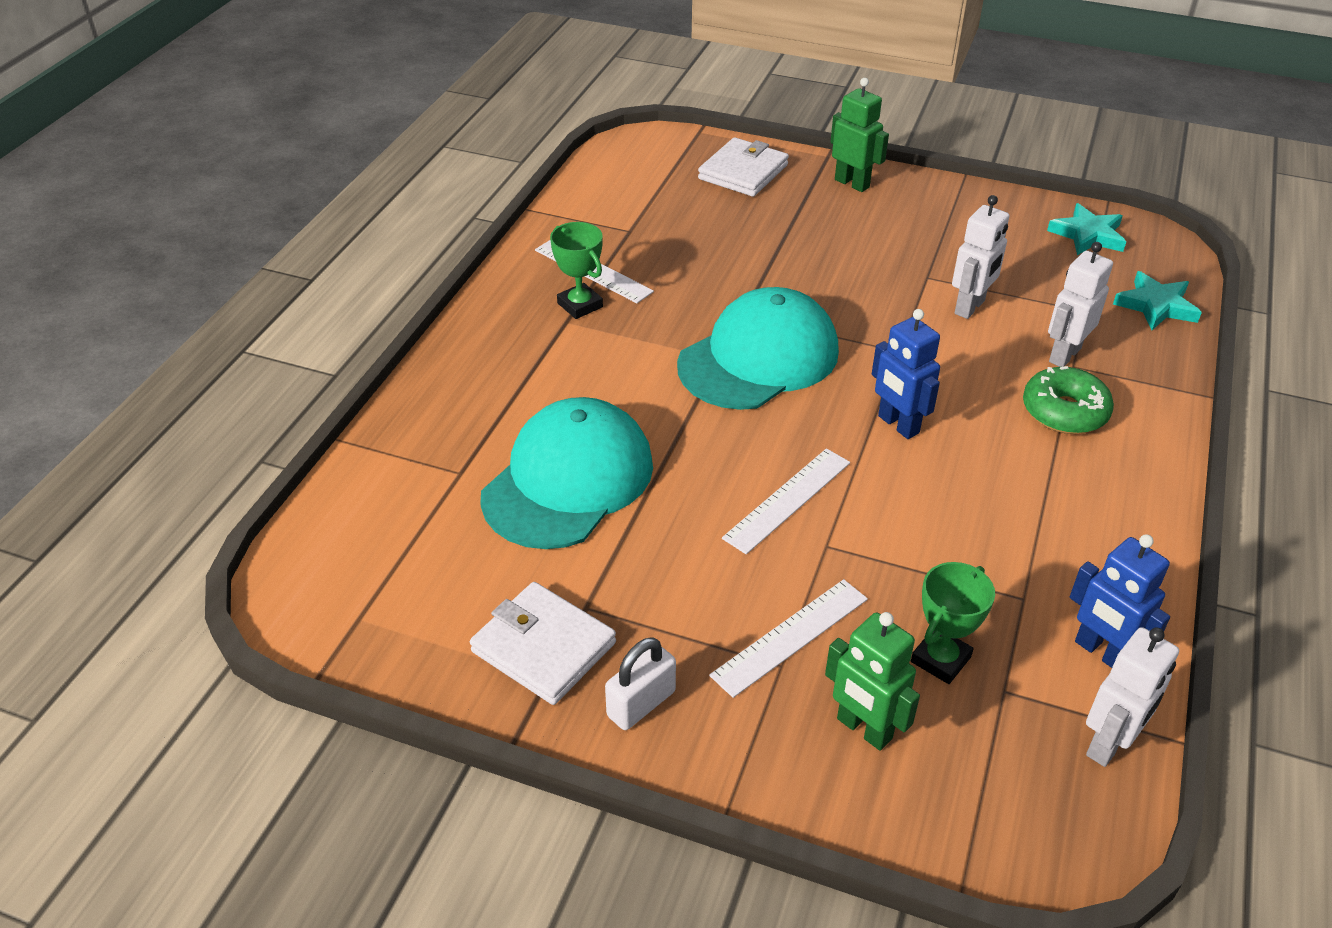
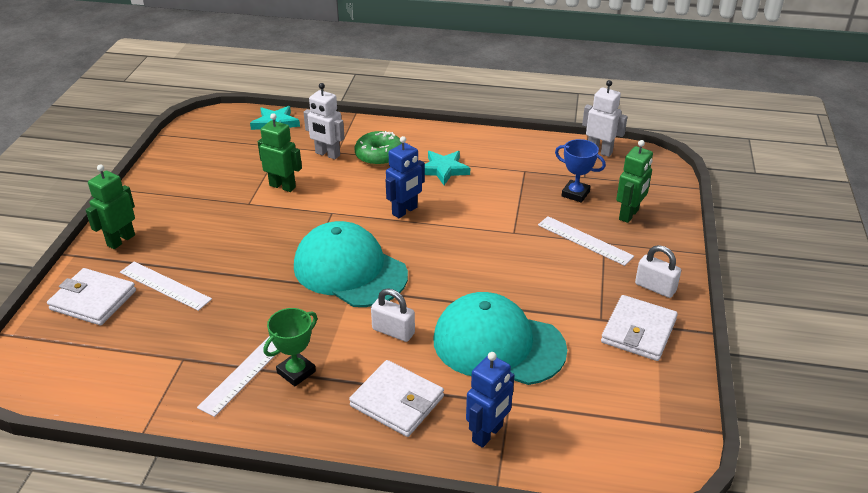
camera: 100 degrees left, 5 degrees down
(503, 377) = (397, 401): none -> white wallet
(625, 386) = (393, 331): none -> white padlock
(788, 500) = (483, 248): white ruler -> white ruler (165, 285)
(940, 659) = (575, 194): green trophy -> blue trophy
(970, 307) = (282, 186): white robot -> green robot
(1088, 235) = (199, 142): turquoise star -> turquoise star (444, 170)
(1101, 652) = (549, 151): blue robot -> blue robot (488, 434)

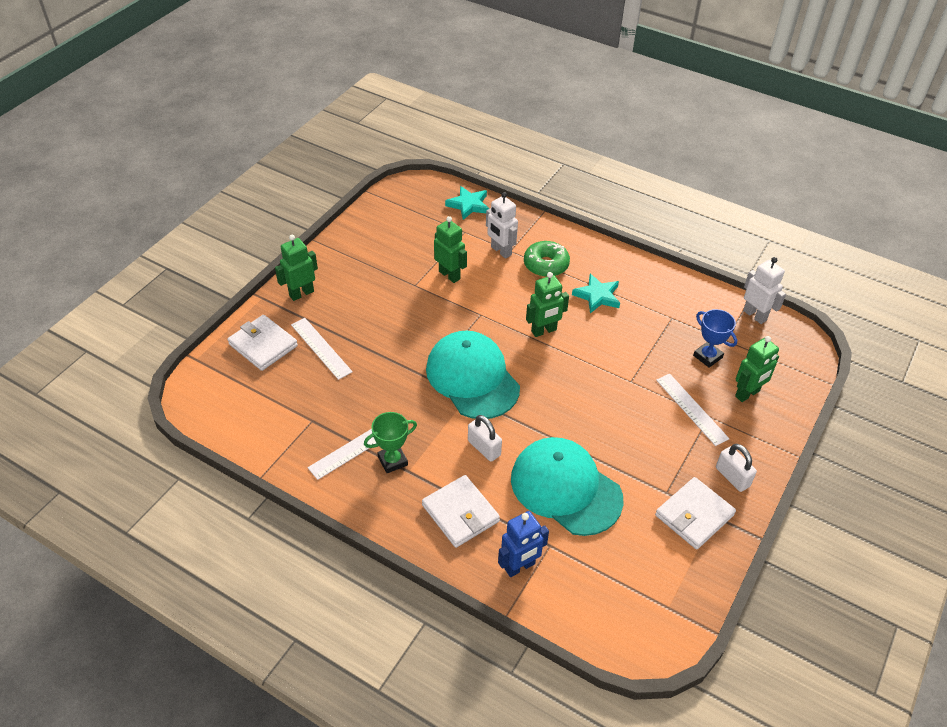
camera: 20 degrees right, 10 degrees up
(405, 211) = (544, 331): blue robot -> green robot

